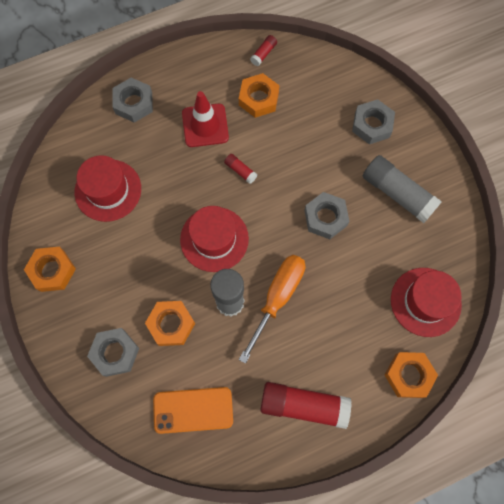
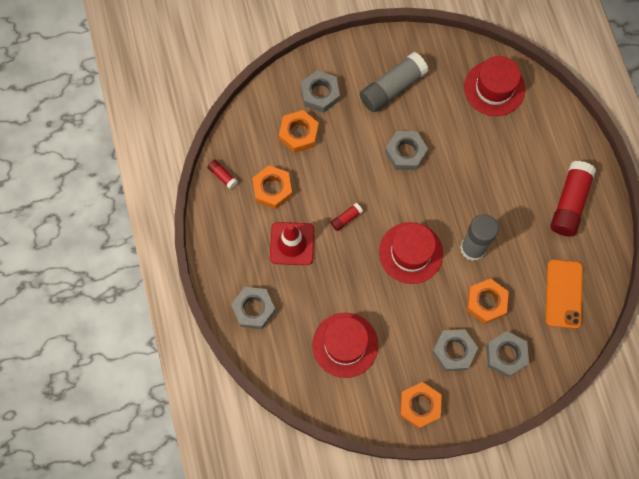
camera: 80 degrees left, 0 degrees up
(113, 297) = (453, 351): none -> grey nut
(277, 298) = (474, 207): orange screwdriver -> none
(408, 375) = (554, 116): orange nut -> orange nut (298, 133)

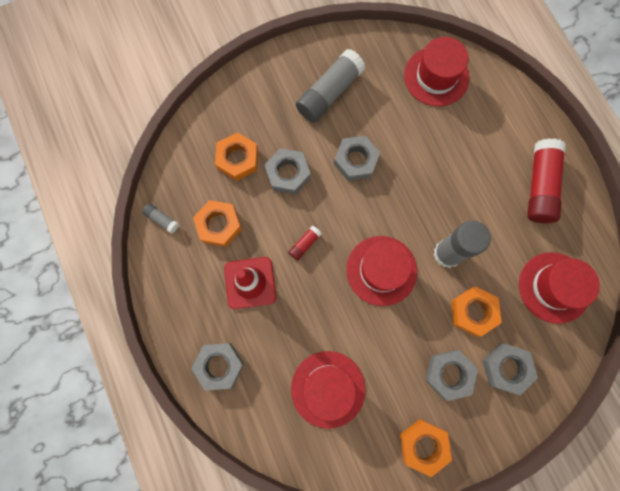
camera: 10 degrees left, 5 degrees up
(222, 176) = (162, 219): red glue stick -> grey glue stick
(320, 94) = (254, 112): grey nut -> grey nut (288, 174)
(563, 294) = (554, 287): orange phone -> red hat

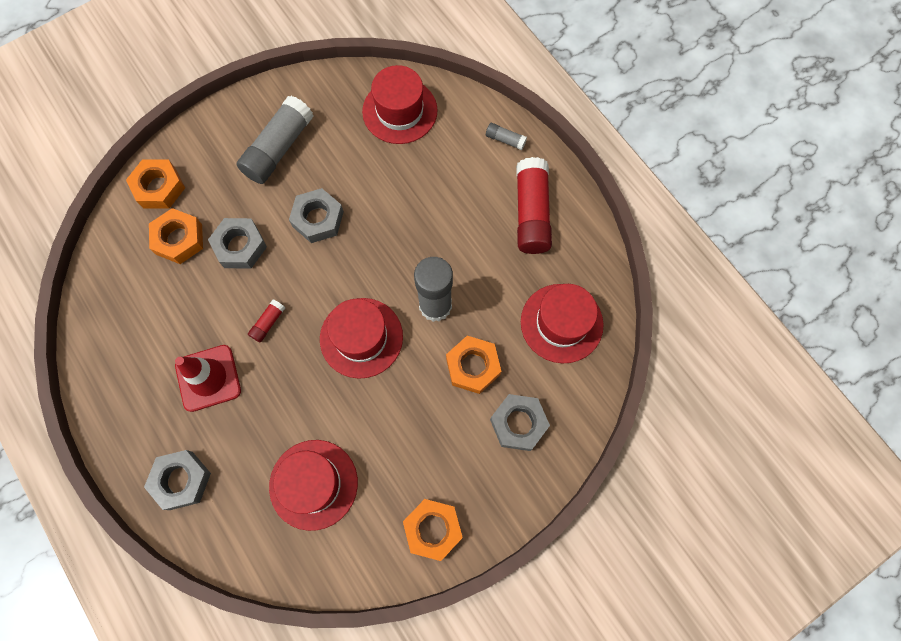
camera: 10 degrees left, 5 degrees down
(162, 219) = (95, 323): grey glue stick -> grey glue stick (505, 140)
(219, 225) = (164, 318): orange nut -> orange nut (159, 187)
(448, 374) = (453, 442): grey nut -> none

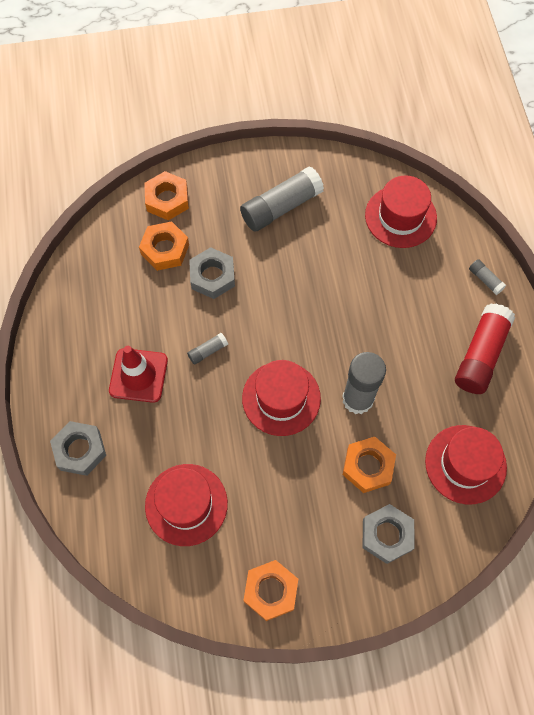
camera: 25 degrees right, 5 degrees down
(268, 323) = (208, 351): red glue stick -> grey glue stick
(318, 219) = (288, 281): grey nut -> none

